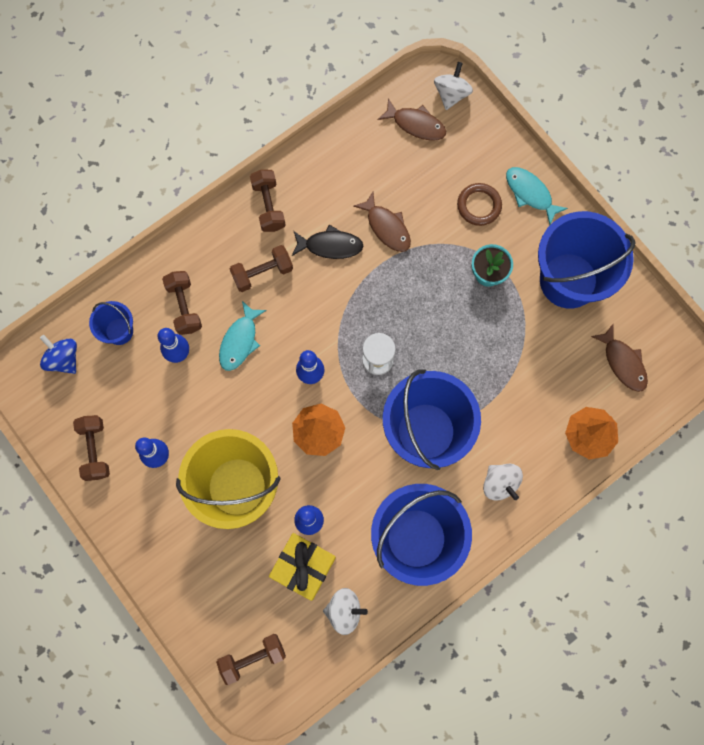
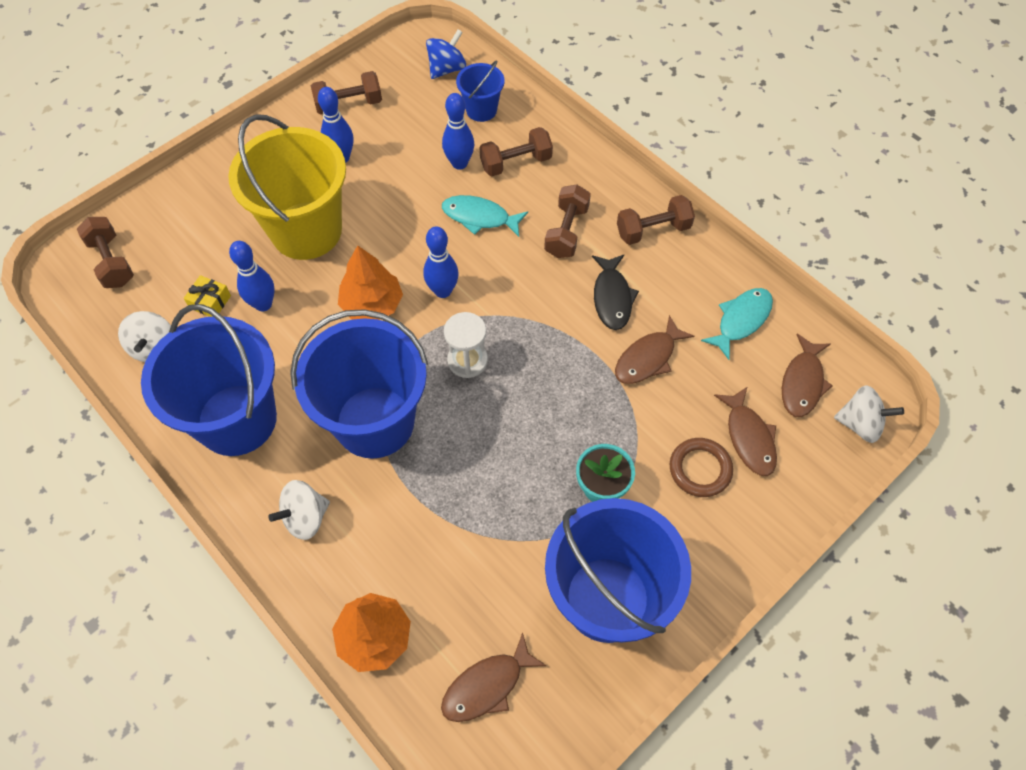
camera: 85 degrees right, 15 degrees down
(262, 273) = (566, 231): brown dumbbell -> brown dumbbell turned 45 degrees clockwise
(303, 567) = (210, 302): yellow gift -> yellow gift, size x0.53
(457, 169) = (749, 437): none -> brown fish
(530, 193) = (732, 538): turquoise fish -> turquoise fish (741, 320)

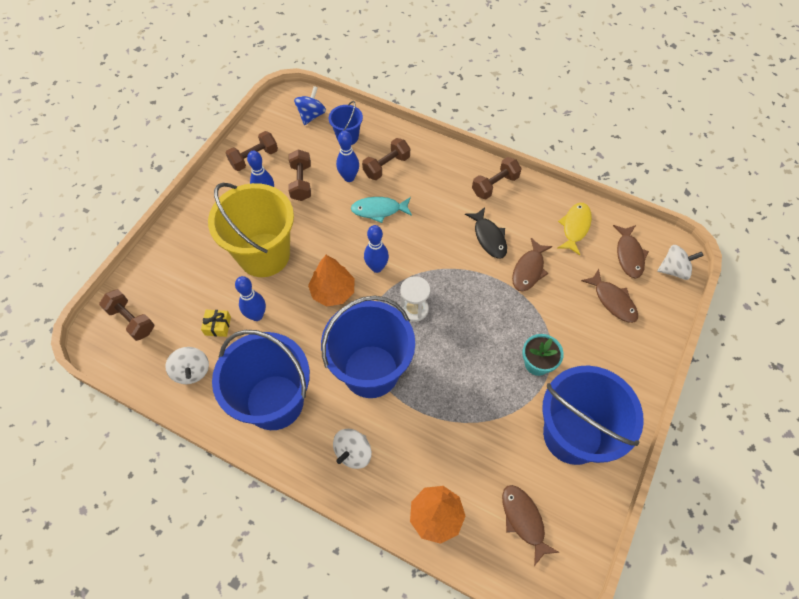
camera: 20 degrees left, 0 degrees up
(487, 686) = (523, 520): brown fish -> brown fish turned 120 degrees clockwise
(566, 231) = (440, 202): brown dumbbell -> brown dumbbell (301, 182)
(700, 469) = (592, 331): brown ring -> none
(741, 320) = (575, 227): turquoise fish -> yellow fish

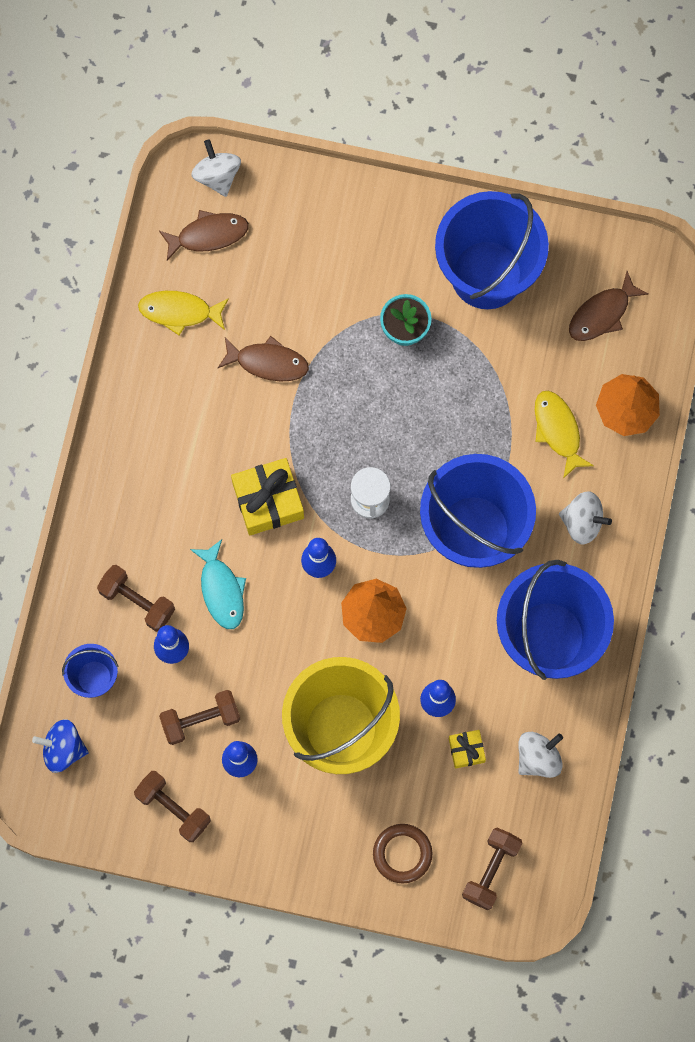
camera: 105 degrees left, 15 degrees up
(168, 270) = (402, 854): none -> brown ring
(431, 248) = (268, 500): none -> yellow gift
(432, 454) = (558, 430): none -> yellow fish
(489, 237) = (228, 425): black fish -> none
(495, 185) = (133, 435): brown dumbbell -> none
(613, 301) = (287, 248): brown fish -> none

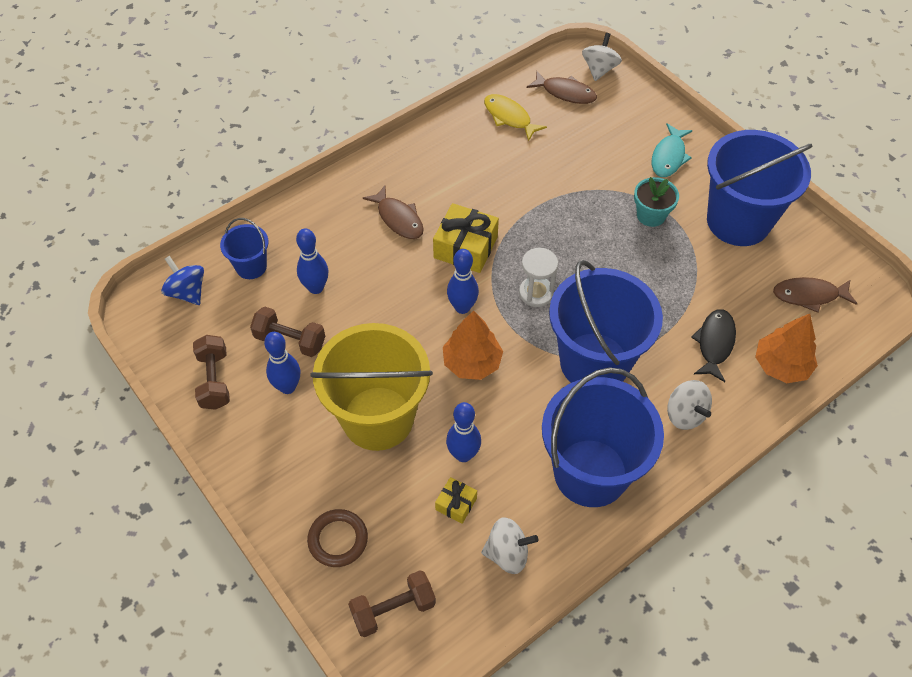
camera: 40 degrees right, 20 degrees down
(137, 601) = (324, 244): brown dumbbell -> none
(221, 590) = (383, 276): turquoise fish -> turquoise fish (669, 157)
(268, 362) = (540, 175): brown fish -> brown fish (398, 218)
(558, 430) = (714, 343): yellow fish -> black fish

